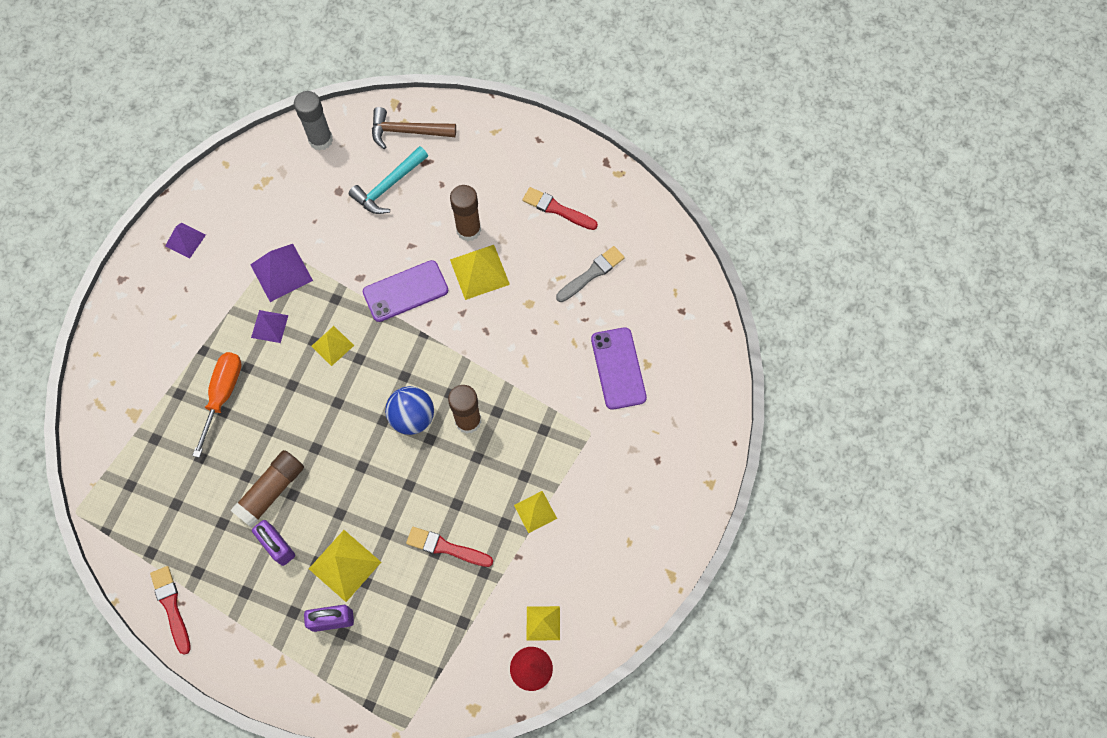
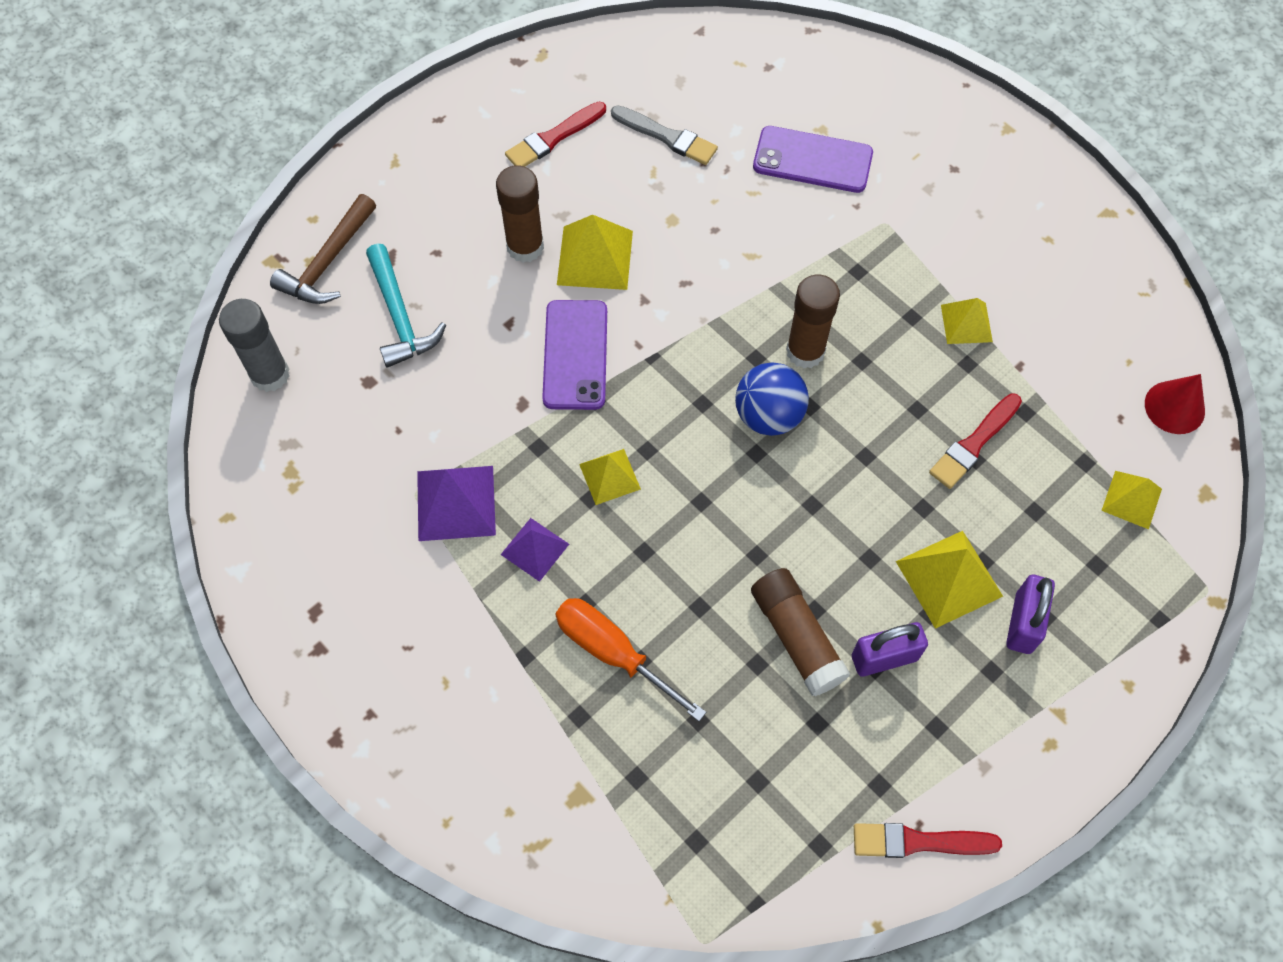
camera: 65 degrees left, 5 degrees down
(185, 240) = (323, 619): purple pyramid -> none
(543, 623) = (1119, 371): yellow pyramid -> yellow pyramid (1131, 499)
(591, 273) = (667, 137): grey brush -> grey brush turned 135 degrees clockwise

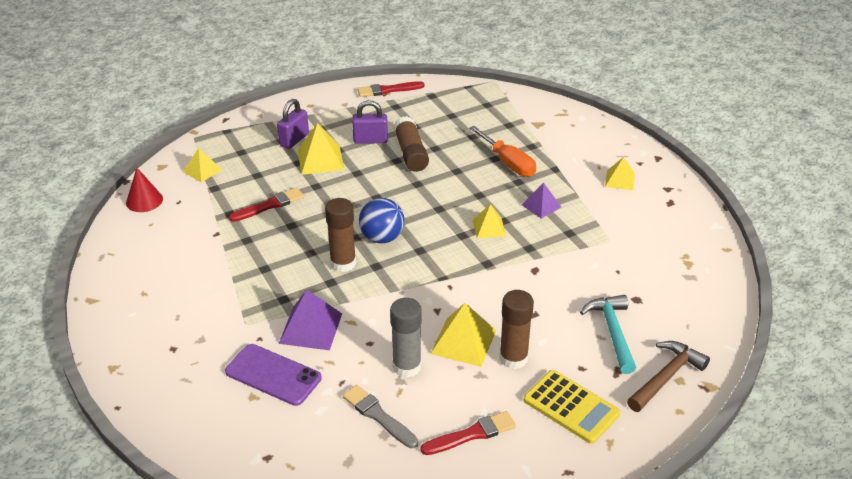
camera: 165 degrees left, 25 degrees down
(270, 374) = (706, 315): grey glue stick -> grey glue stick (407, 366)
(443, 196) = (571, 407): none -> yellow calculator
(456, 503) = (584, 232): purple pyramid -> purple pyramid (311, 328)
(575, 355) = (493, 288): purple phone -> none
(918, 842) = (387, 90): red brush -> red brush turned 150 degrees clockwise
(966, 323) = (233, 259): yellow pyramid -> yellow pyramid (620, 180)

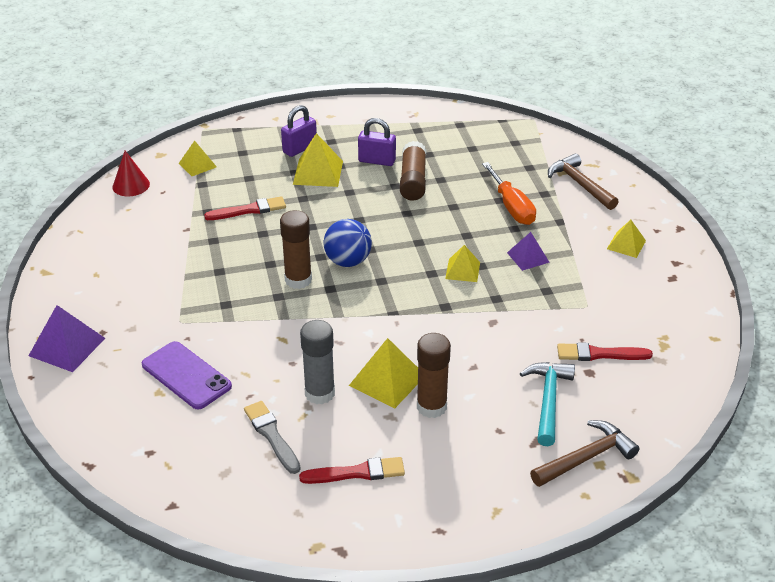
camera: 15 degrees right, 0 degrees up
(311, 328) = (240, 337): purple pyramid -> purple pyramid (67, 347)
(387, 90) = (416, 112): red brush -> red brush (599, 354)
(558, 133) = (580, 184): none -> brown hammer
(571, 407) = (471, 467): yellow calculator -> none

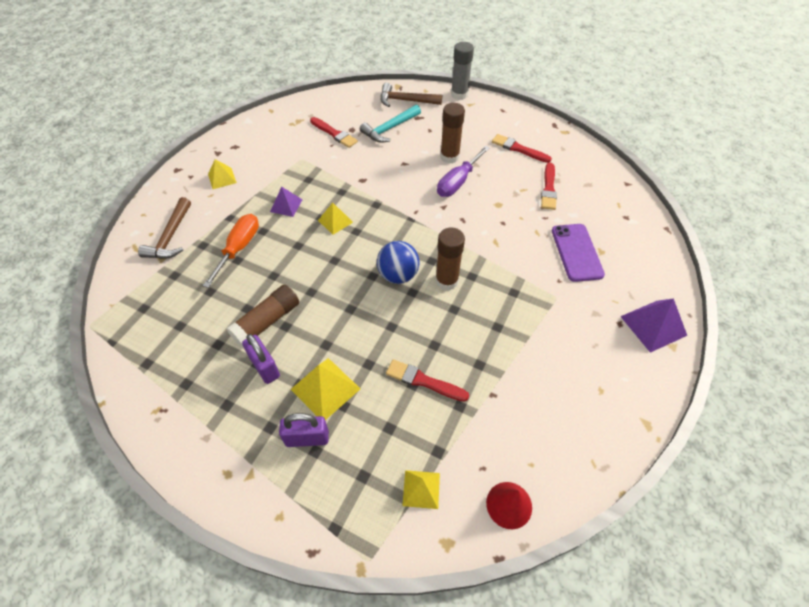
camera: 140 degrees left, 15 degrees up
(271, 435) = (548, 189): grey brush -> red brush
(319, 393) = (502, 196): grey glue stick -> grey glue stick (459, 94)
(387, 380) = (458, 182): yellow pyramid -> purple screwdriver

